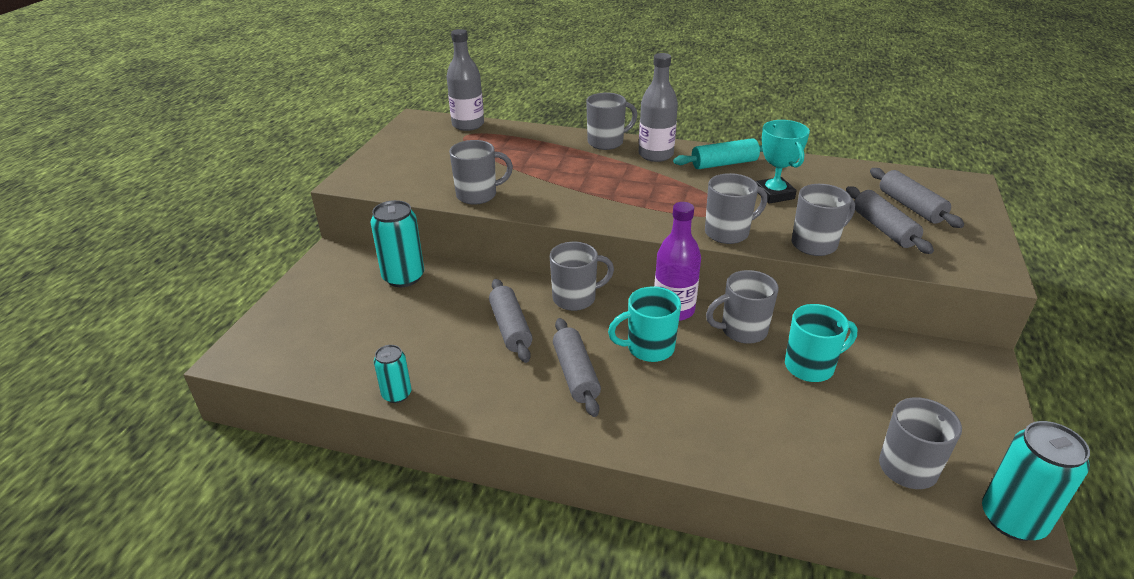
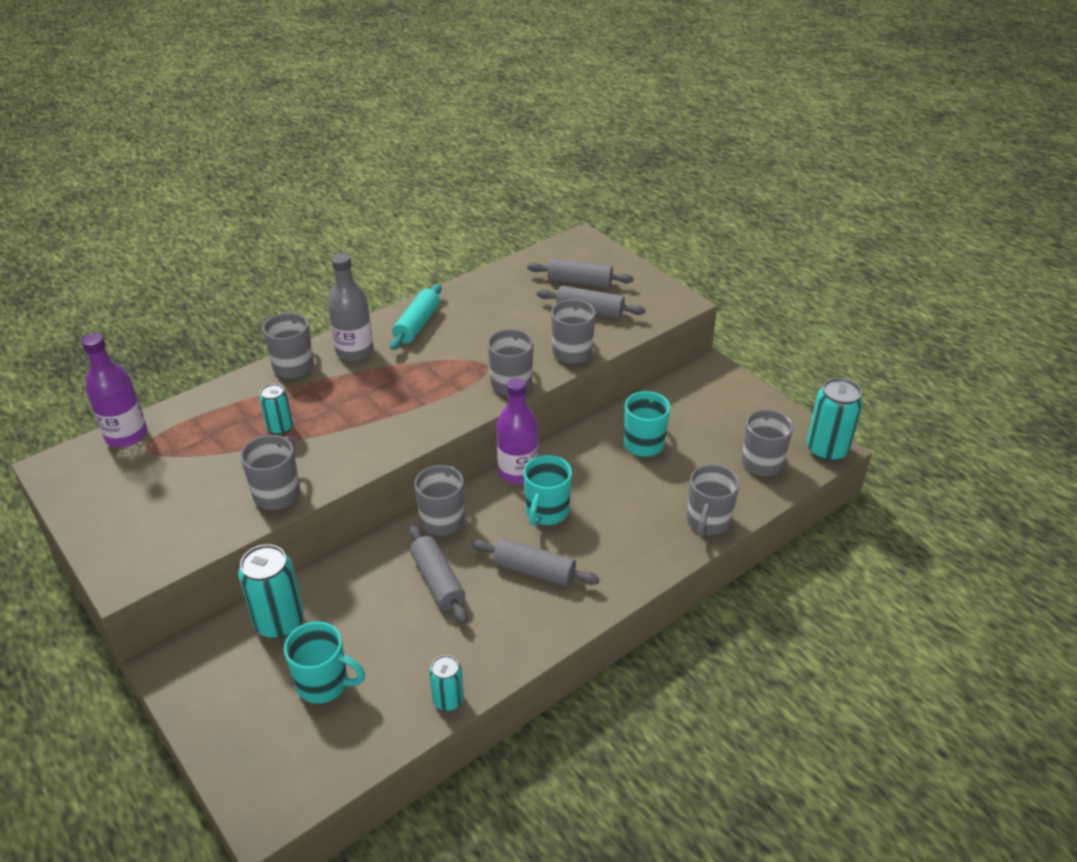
camera: 55 degrees left, 5 degrees up
(365, 325) = (324, 684): none -> turquoise mug
(468, 125) = (126, 435): grey bottle -> purple bottle
(510, 328) = (438, 581): grey rolling pin -> grey rolling pin turned 45 degrees clockwise
(540, 166) = (280, 427): none -> turquoise can
(742, 330) = (577, 451): grey mug -> grey mug (708, 521)
(774, 194) = (490, 329): turquoise trophy -> none

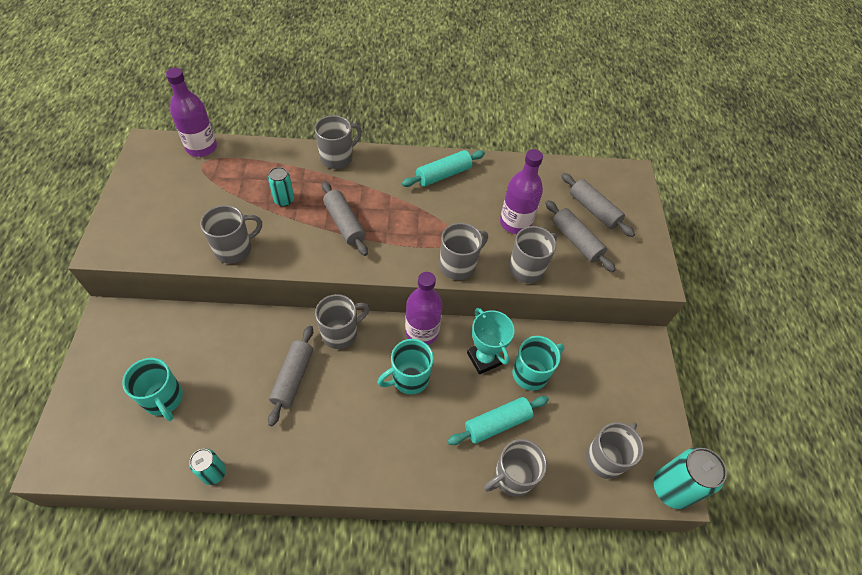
camera: 35 degrees right, 15 degrees up
(279, 622) = (184, 334): turquoise can -> none
(354, 351) = (384, 170): grey bottle -> none
(524, 326) = (515, 223): none -> purple bottle
(534, 571) = (356, 419): grey rolling pin -> grey rolling pin (344, 224)
(594, 457) = (484, 358): none -> turquoise trophy
(656, 494) = (497, 424): none -> turquoise rolling pin

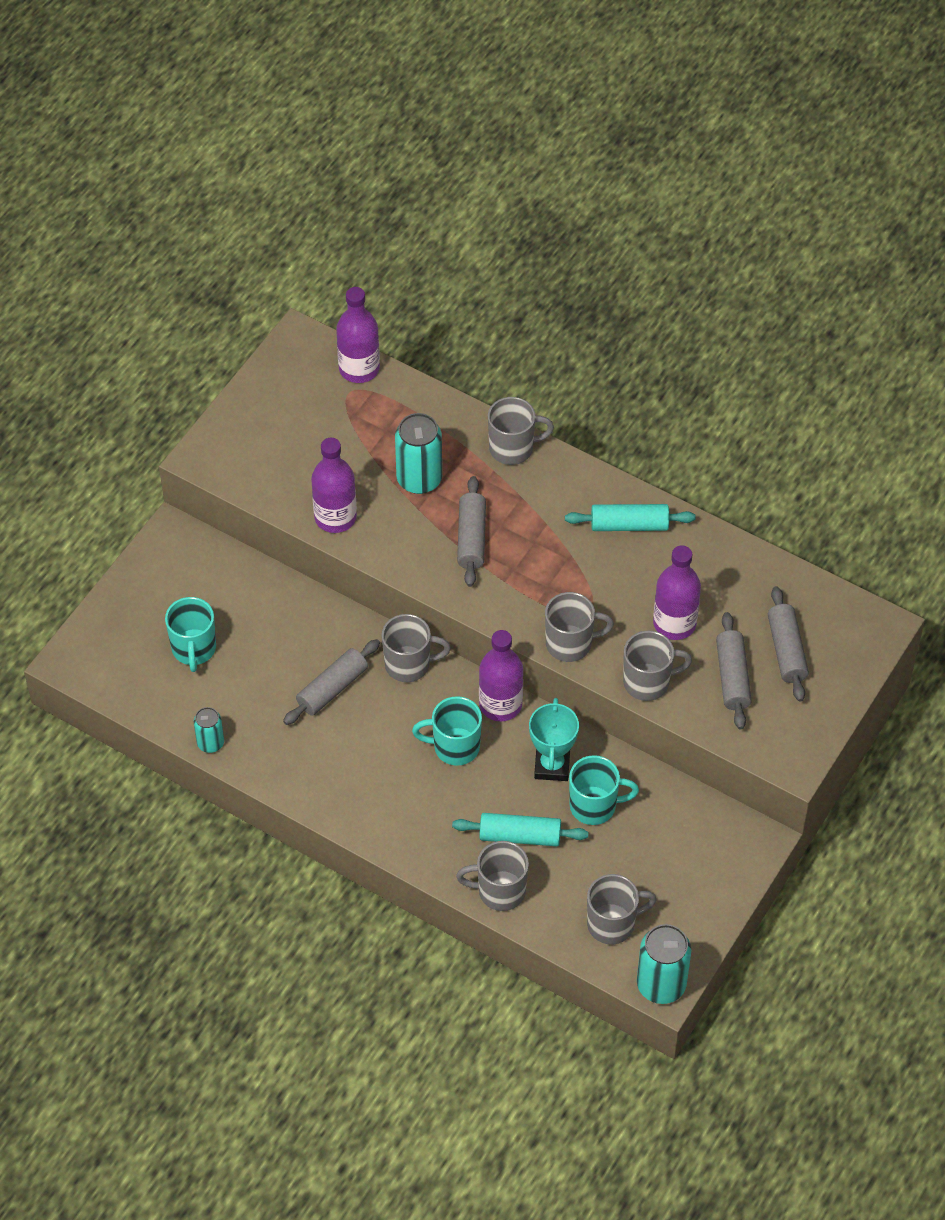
camera: 35 degrees right, 0 degrees up
(235, 249) = (335, 517): grey mug -> purple bottle
(284, 200) = (419, 479): turquoise can -> turquoise can, size x1.72

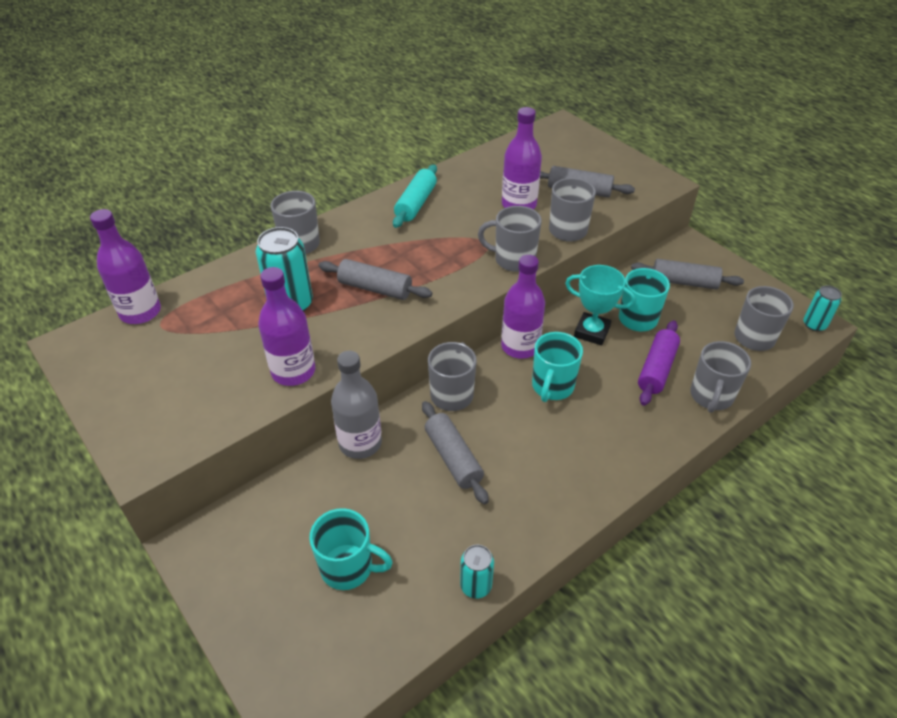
camera: 70 degrees left, 10 degrees down
(320, 611) = (360, 443): none -> grey bottle
(520, 836) = (657, 369): turquoise rolling pin -> purple rolling pin
(570, 644) = (513, 260): grey mug -> grey mug turned 90 degrees counterclockwise
(661, 984) = (814, 324): turquoise can -> turquoise can, size x0.58
(787, 650) = (565, 163): grey rolling pin -> grey rolling pin (684, 282)

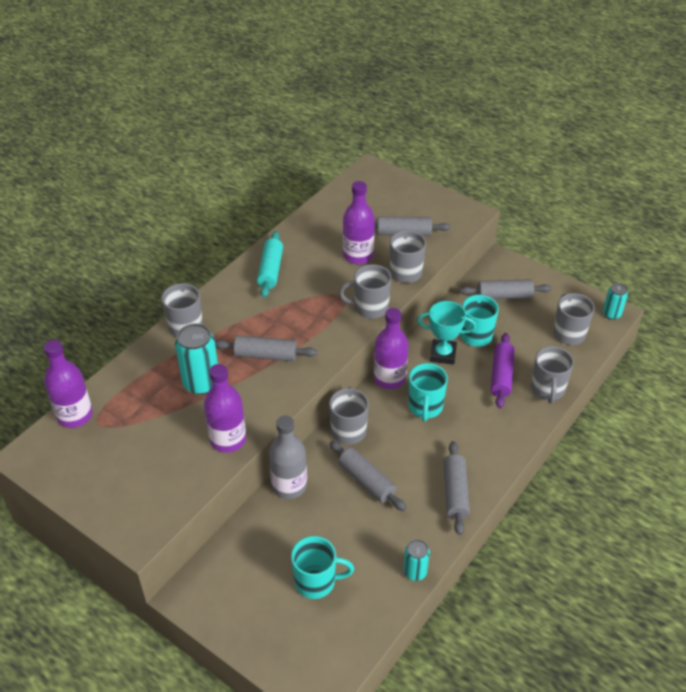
camera: 15 degrees left, 0 degrees up
(558, 496) = (455, 492): none -> grey rolling pin

